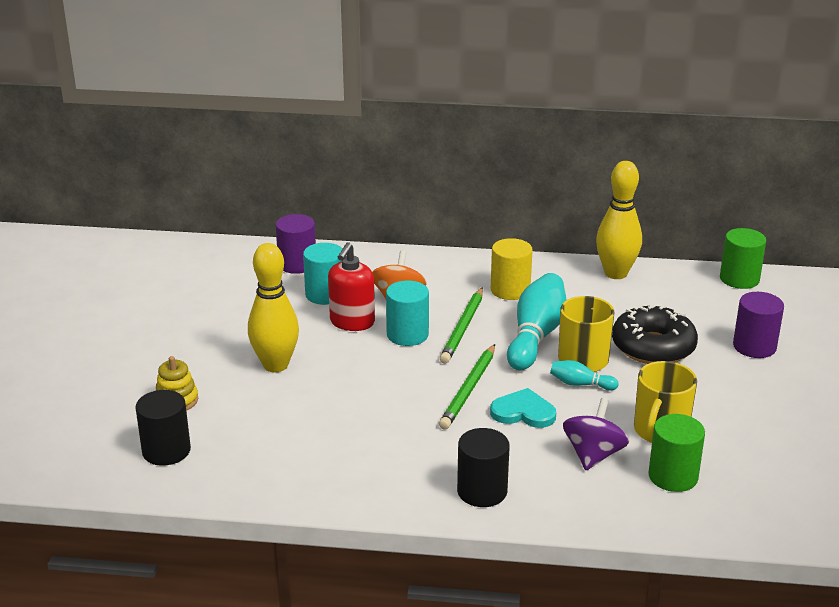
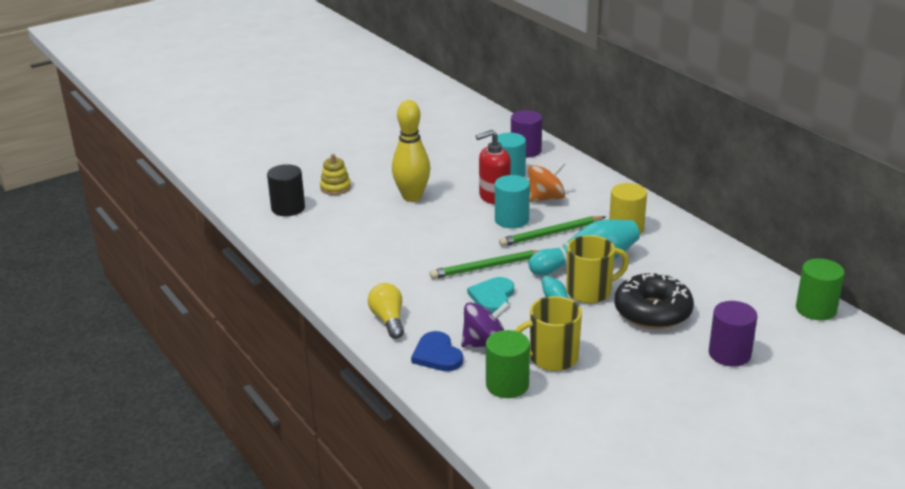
camera: 50 degrees right, 0 degrees up
(482, 491) = (388, 320): black cylinder -> yellow light bulb
(523, 412) = (492, 297): turquoise heart -> turquoise heart turned 135 degrees counterclockwise
(578, 491) = (437, 355): none -> blue heart
(616, 273) = (722, 256): yellow bowling pin -> none

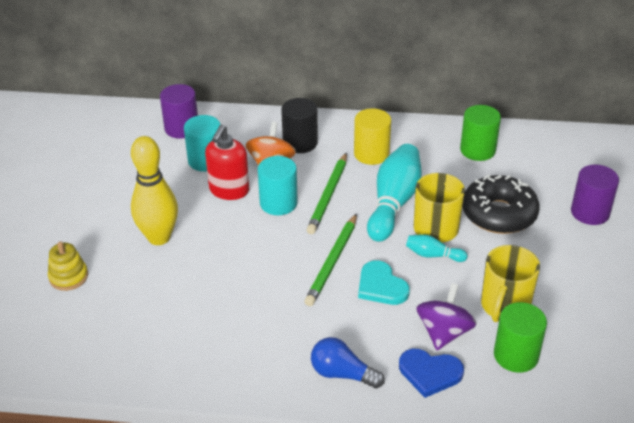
camera: 50 degrees left, 10 degrees up
(288, 208) = (57, 332): black cylinder -> black cylinder (300, 143)
(388, 320) = (342, 374): yellow light bulb -> blue light bulb
(815, 309) = (576, 140): green cylinder -> green cylinder (477, 150)

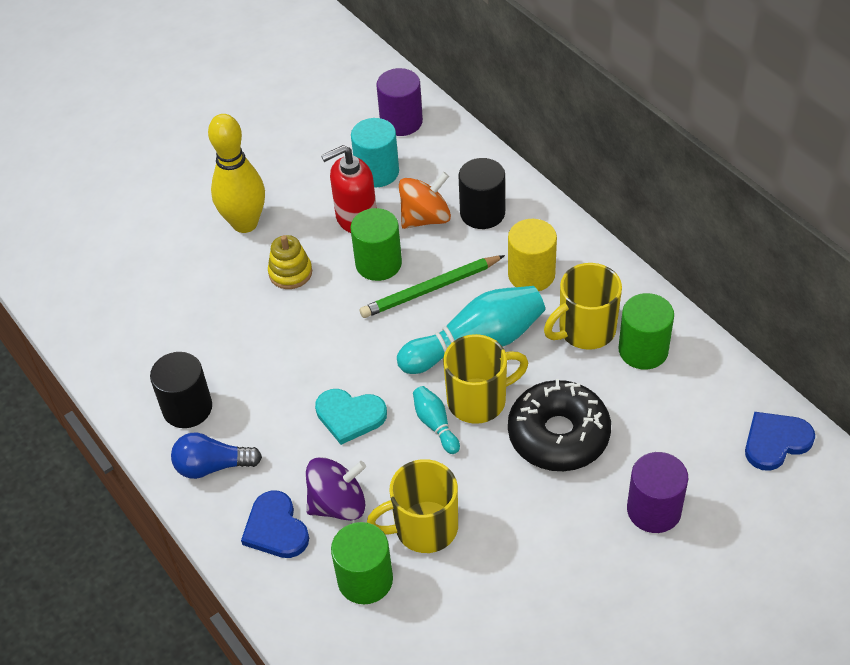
camera: 50 degrees right, 10 degrees up
(68, 277) = (141, 209): yellow stacking toy -> yellow stacking toy (290, 273)
(277, 357) = (187, 408): none -> black cylinder
(278, 203) = (378, 263): turquoise cylinder -> green cylinder
(332, 262) = (343, 358): green pencil -> none
(342, 374) = (212, 466): blue light bulb -> blue light bulb turned 75 degrees counterclockwise
(381, 286) = (350, 416): turquoise heart -> turquoise heart turned 90 degrees counterclockwise
(437, 160) = (585, 330): none -> yellow mug
(591, 147) = (775, 441): none -> blue heart

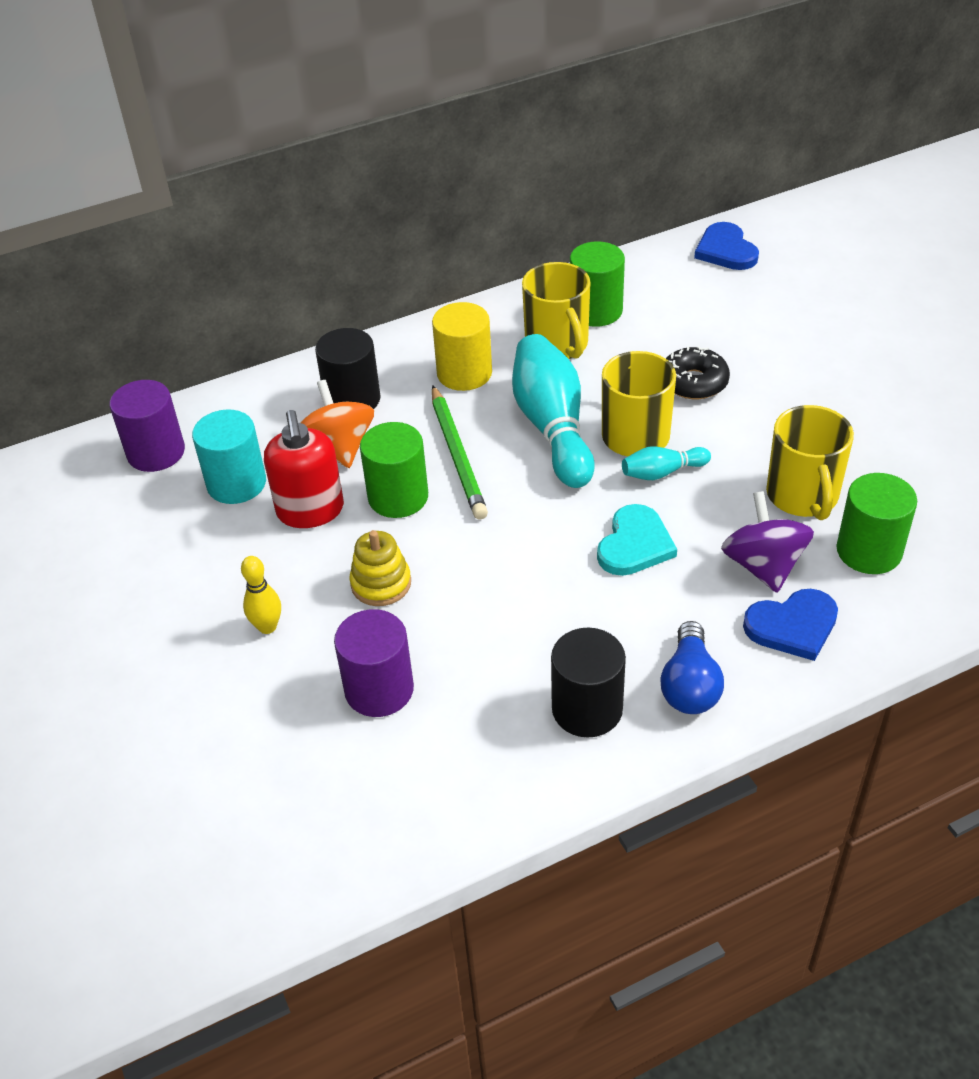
camera: 80 degrees left, 5 degrees down
(245, 223) = (267, 627): yellow bowling pin -> yellow bowling pin, size x0.48
(558, 435) = (694, 382): black donut -> black donut, size x0.62
(654, 510) = (795, 333): purple cylinder -> purple cylinder (379, 689)

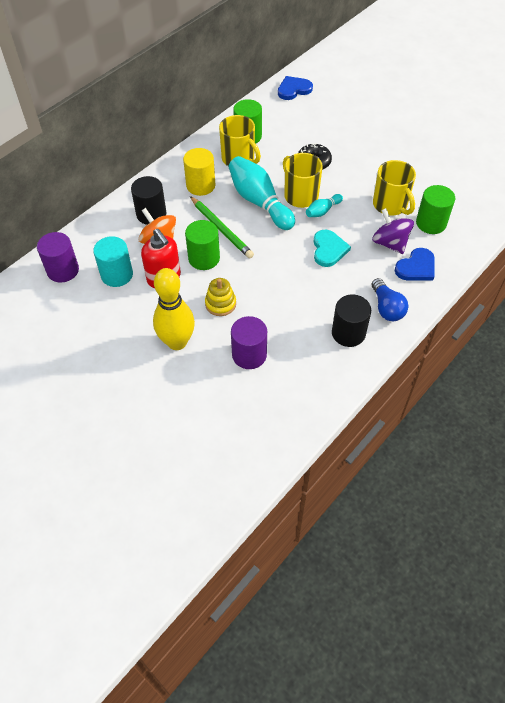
camera: 25 degrees left, 10 degrees up
(267, 627) = (177, 342): yellow bowling pin -> yellow bowling pin, size x2.07
(726, 250) = (293, 89): blue heart -> blue heart turned 105 degrees clockwise

